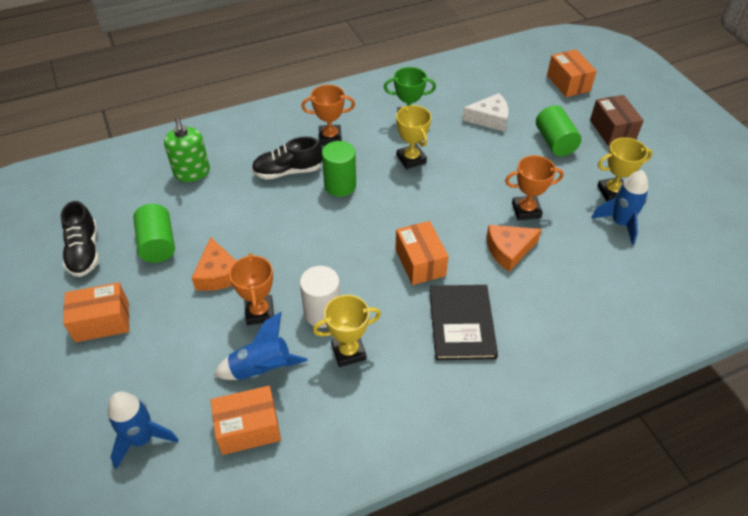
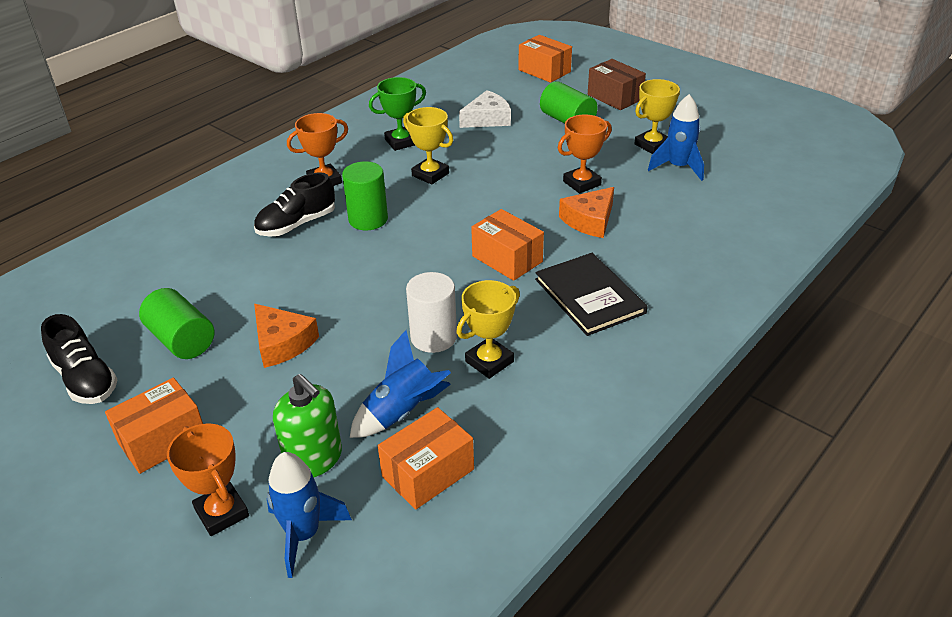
camera: 25 degrees left, 10 degrees down
(192, 172) = (176, 259): green soap dispenser -> green soap dispenser (314, 459)
(259, 312) = (360, 362): orange trophy -> orange trophy (222, 512)

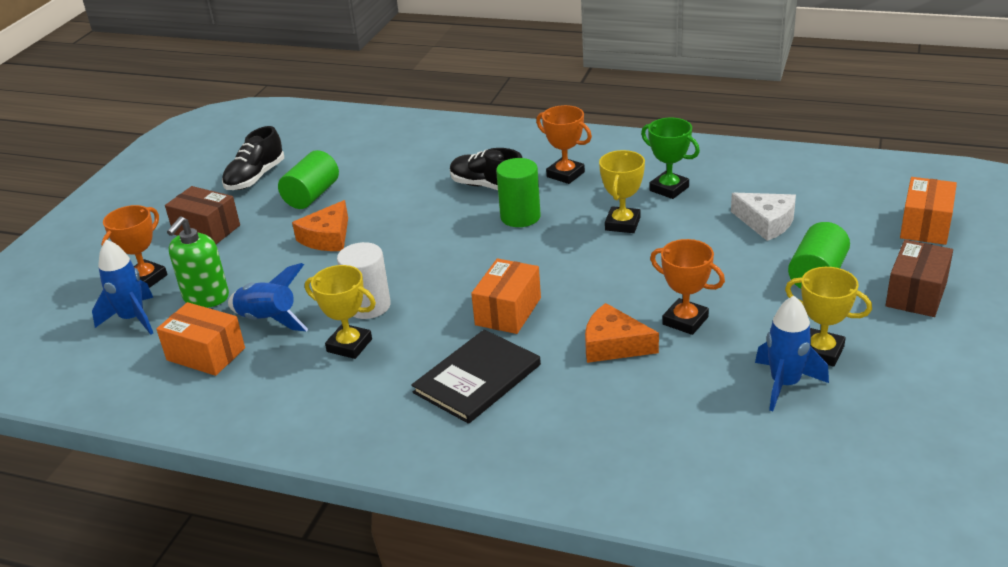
camera: 70 degrees right, 5 degrees down
(162, 440) = (206, 230): orange box -> brown box

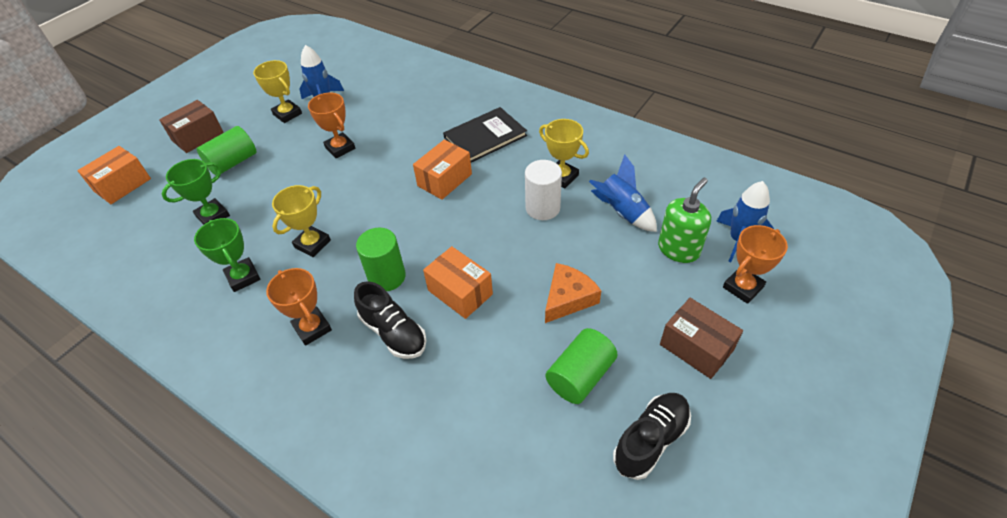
camera: 165 degrees left, 15 degrees up
(206, 354) = (668, 192): orange box -> orange box (460, 292)
(614, 345) = (393, 141): orange cheese -> none
(766, 222) = (213, 216): white cheese -> green trophy

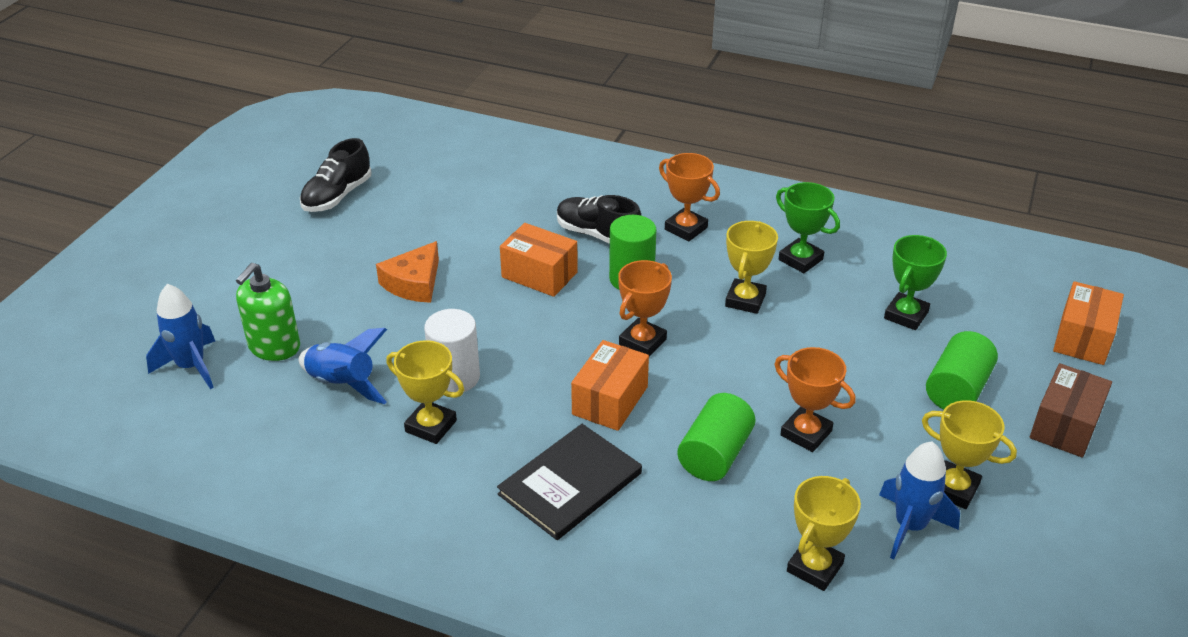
camera: 165 degrees right, 10 degrees down
(381, 90) = (815, 567): none -> yellow trophy
(580, 376) = (399, 226): green cylinder -> green cylinder (715, 455)
(696, 347) = (279, 259): brown box -> none
(742, 287) = (208, 316): orange trophy -> orange trophy (642, 342)

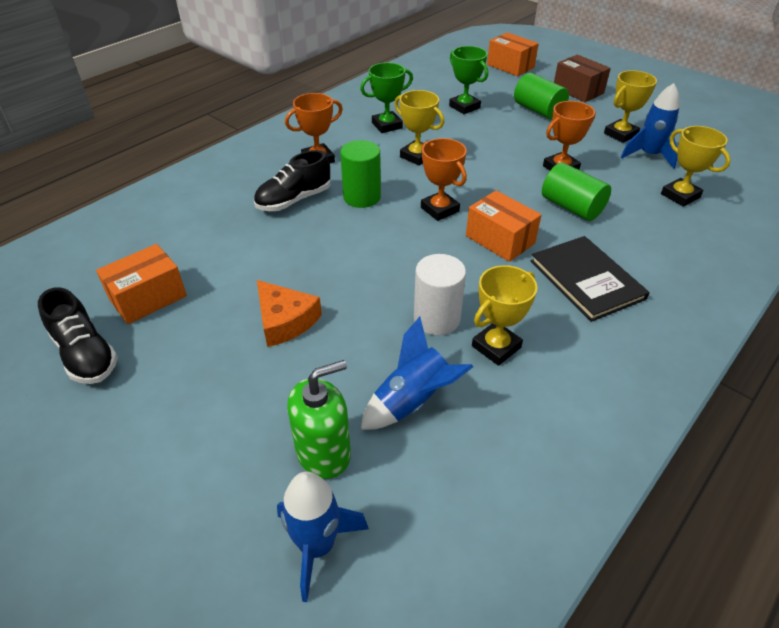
camera: 70 degrees left, 5 degrees up
(274, 347) = (323, 452): green soap dispenser -> green soap dispenser turned 75 degrees counterclockwise
(539, 274) = (325, 241): orange box -> orange box (148, 297)

